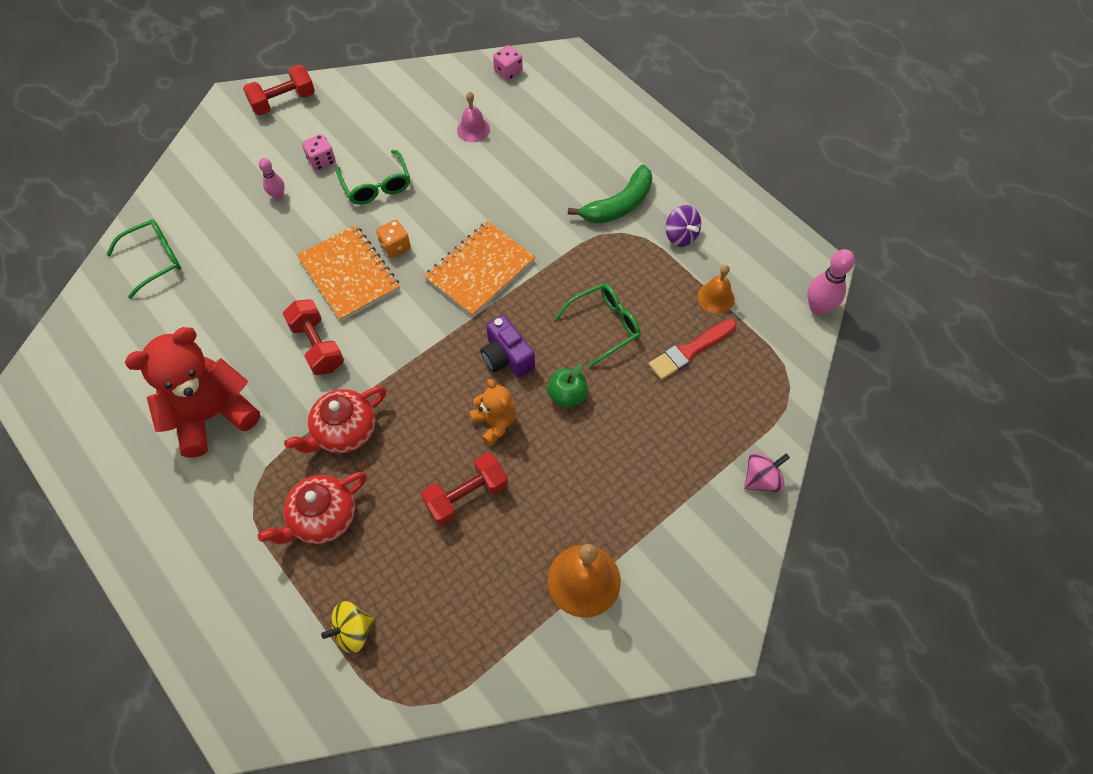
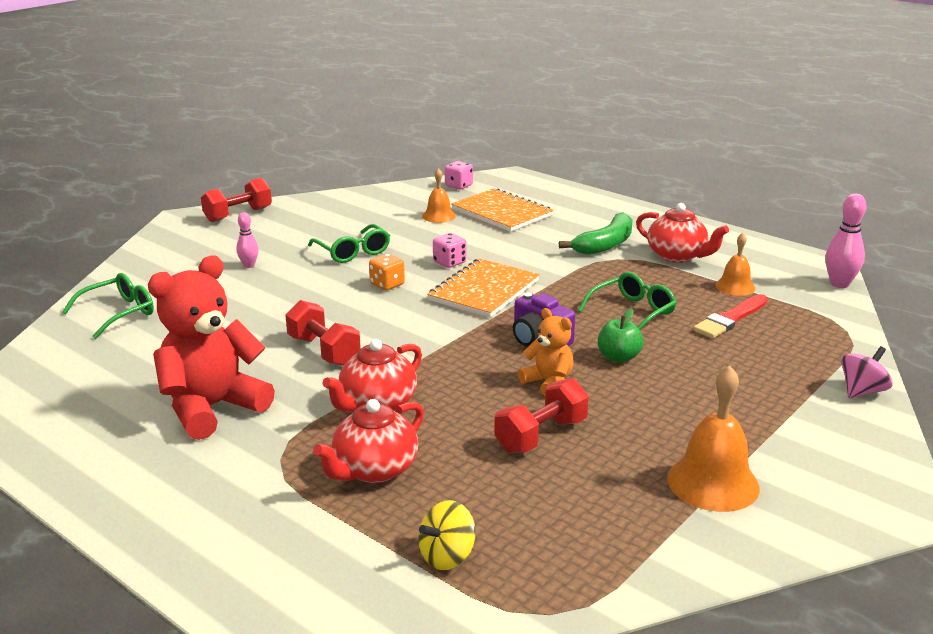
camera: 10 degrees left, 35 degrees down
(321, 161) = (289, 243): pink dice -> pink dice (449, 262)
(349, 274) = (343, 304): orange notebook -> orange notebook (501, 212)
(473, 129) = (439, 216): pink bell -> orange bell
(680, 236) = (677, 256): purple spinning top -> red teapot

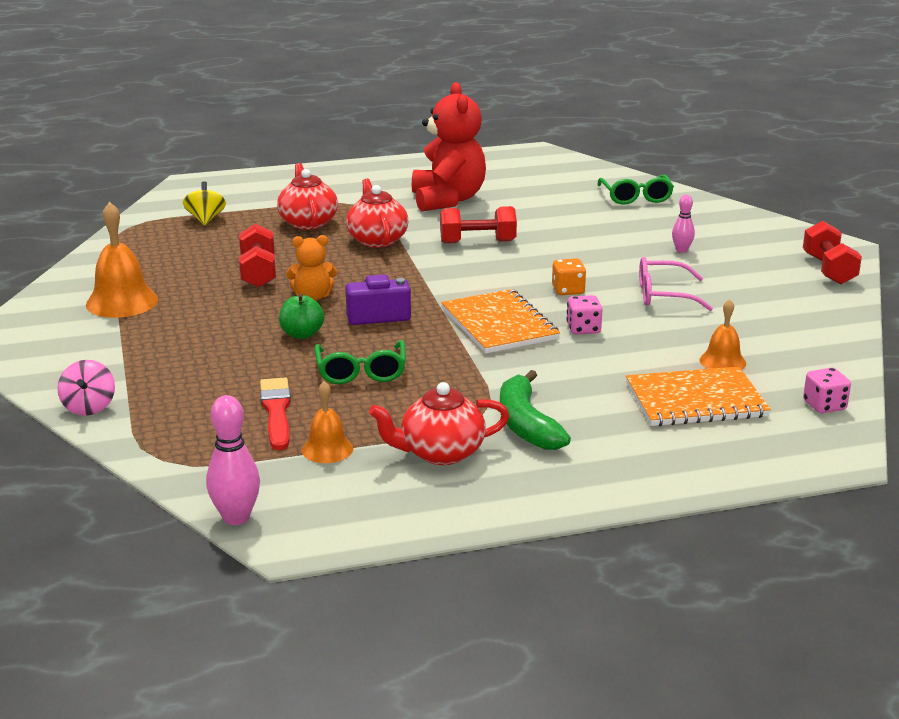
camera: 125 degrees right, 0 degrees up
(353, 252) = (663, 295): green glasses -> pink glasses

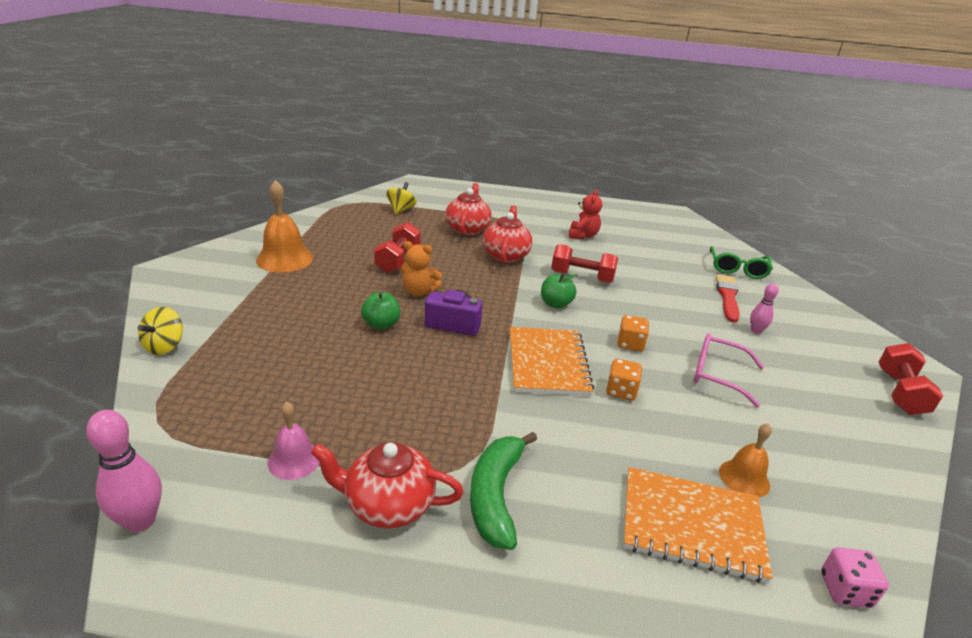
camera: 20 degrees right, 5 degrees up
(89, 407) = (165, 346): pink spinning top -> yellow spinning top
(276, 411) = (292, 399): red brush -> red brush (727, 297)
(327, 449) = (294, 460): orange bell -> pink bell
(361, 372) = (395, 378): green glasses -> none
(448, 200) = (583, 235): red teddy bear -> red teddy bear, size x0.52
(469, 273) = (555, 304): none -> green apple
(583, 329) = (621, 391): pink dice -> orange dice

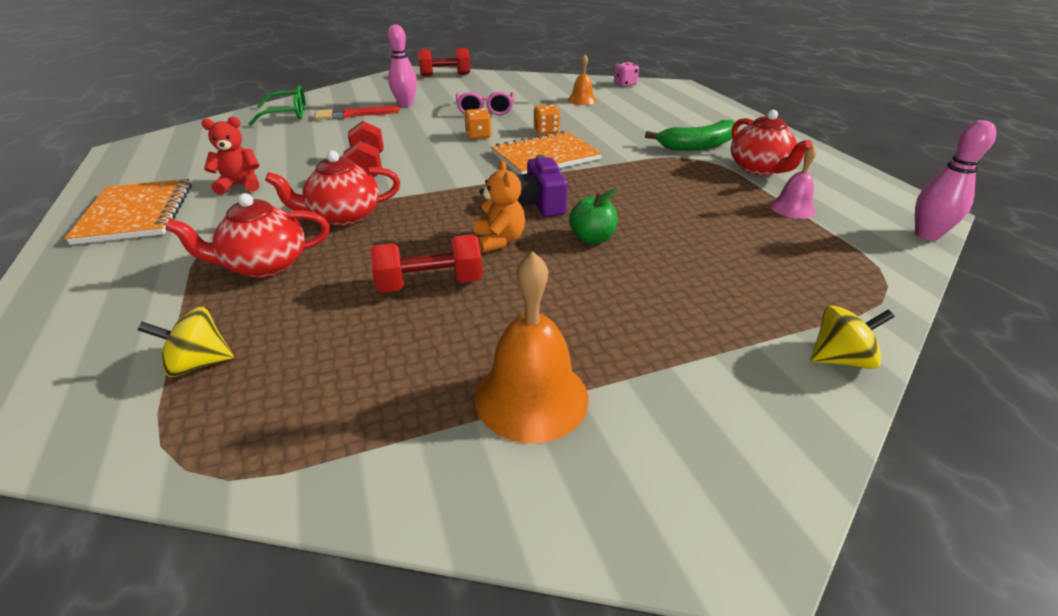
camera: 115 degrees left, 5 degrees up
(555, 304) = (442, 169): green apple -> none
(691, 525) = (635, 107): orange notebook -> orange notebook (136, 213)
(756, 331) = (405, 104): pink bowling pin -> pink bowling pin, size x1.63

